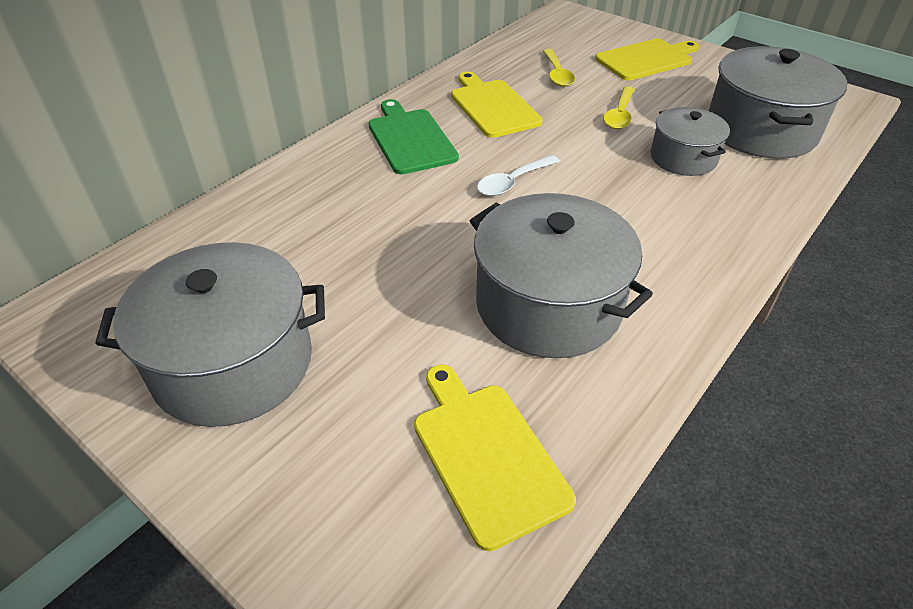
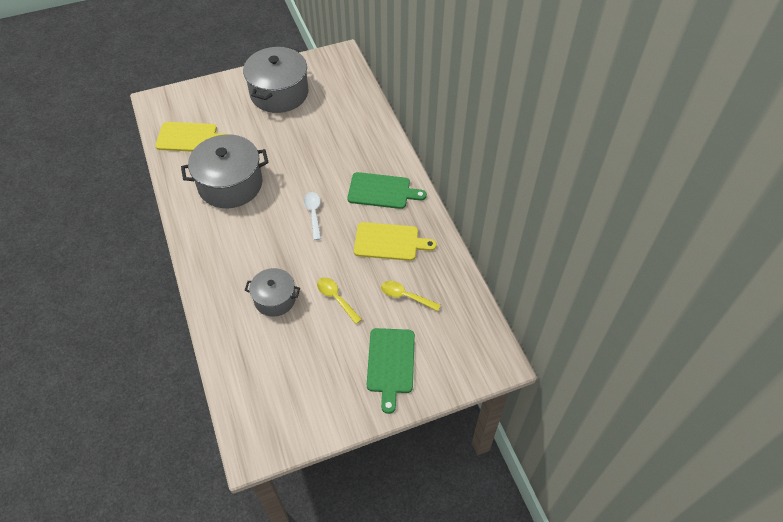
camera: 120 degrees right, 10 degrees up
(646, 59) = (390, 364): yellow cutting board -> green cutting board
(761, 130) = (266, 360): grey pot -> none

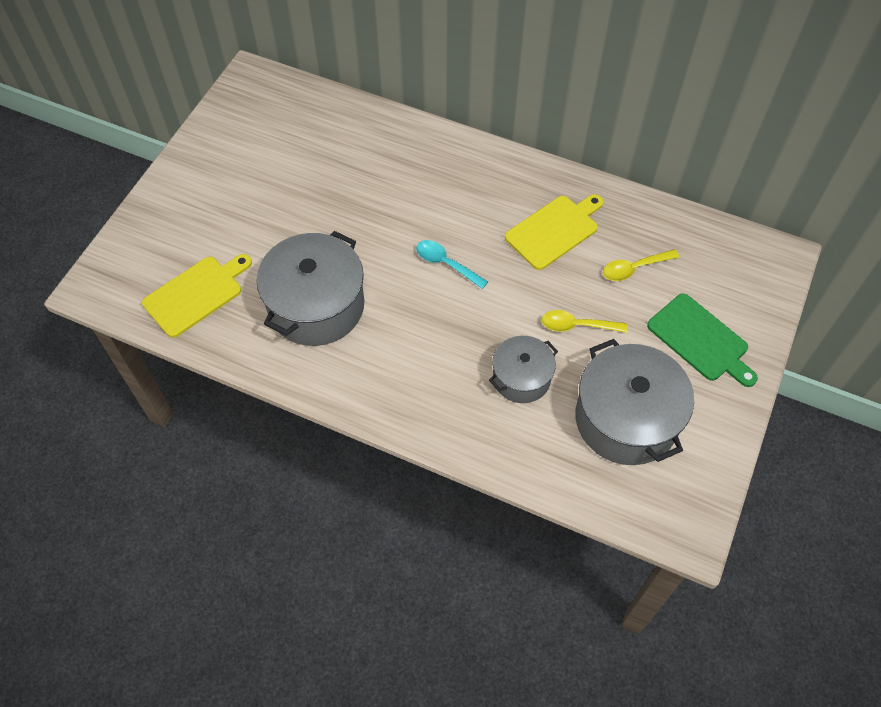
camera: 45 degrees left, 5 degrees up
(279, 93) = (236, 167): grey pot -> grey pot (626, 419)
(313, 213) = (446, 264): white spoon -> turquoise spoon
(382, 191) = (483, 187): green cutting board -> none

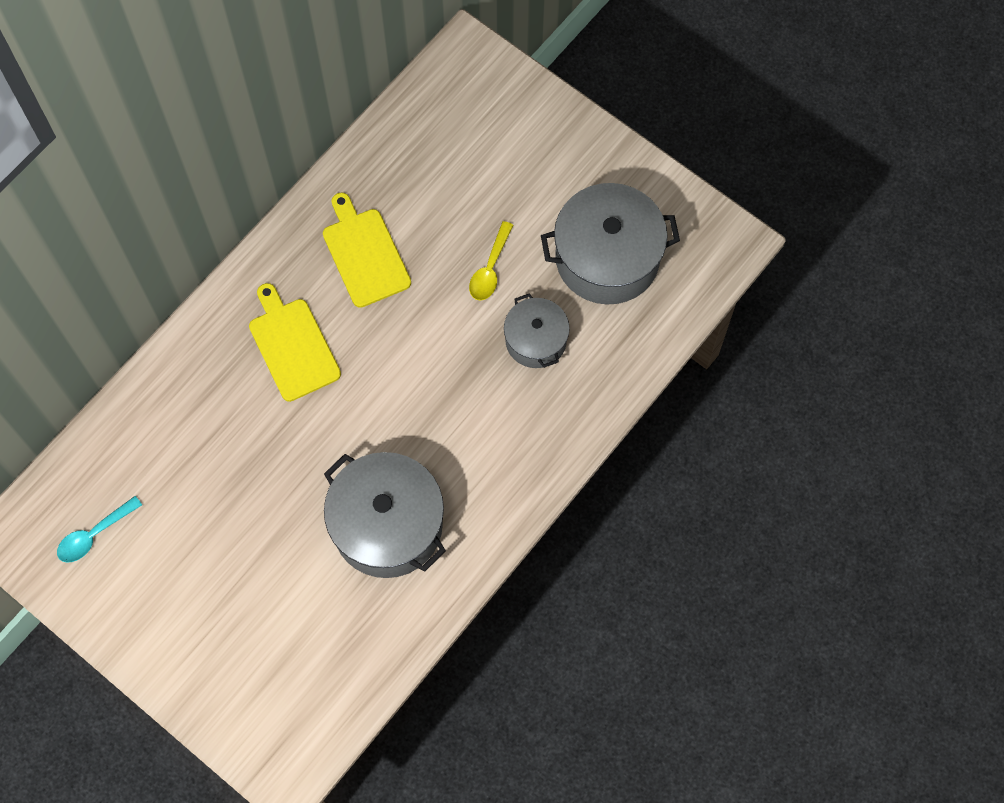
camera: 75 degrees left, 10 degrees up
(196, 294) = (332, 654): yellow cutting board -> yellow cutting board (293, 345)
(446, 264) = (373, 376): turquoise spoon -> turquoise spoon (94, 535)
(634, 268) = (437, 192): yellow spoon -> none
(700, 340) = (540, 161): green cutting board -> none

